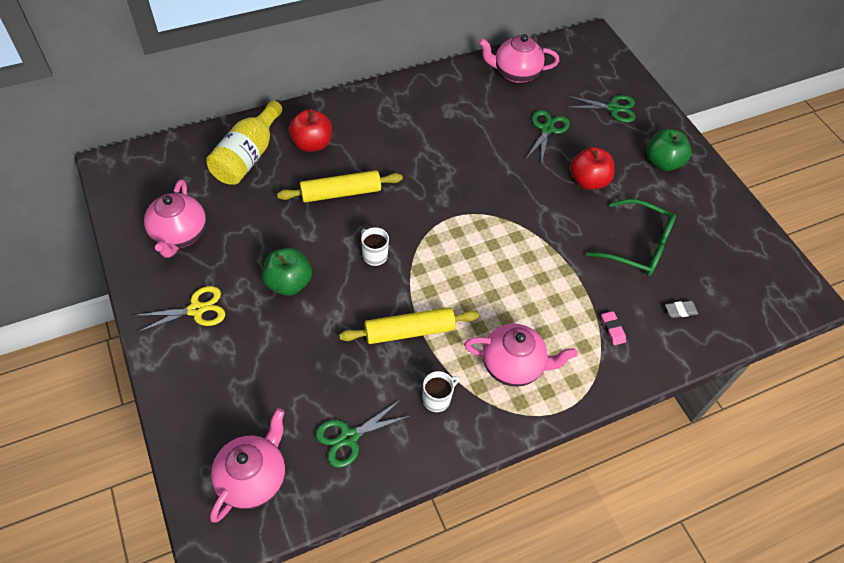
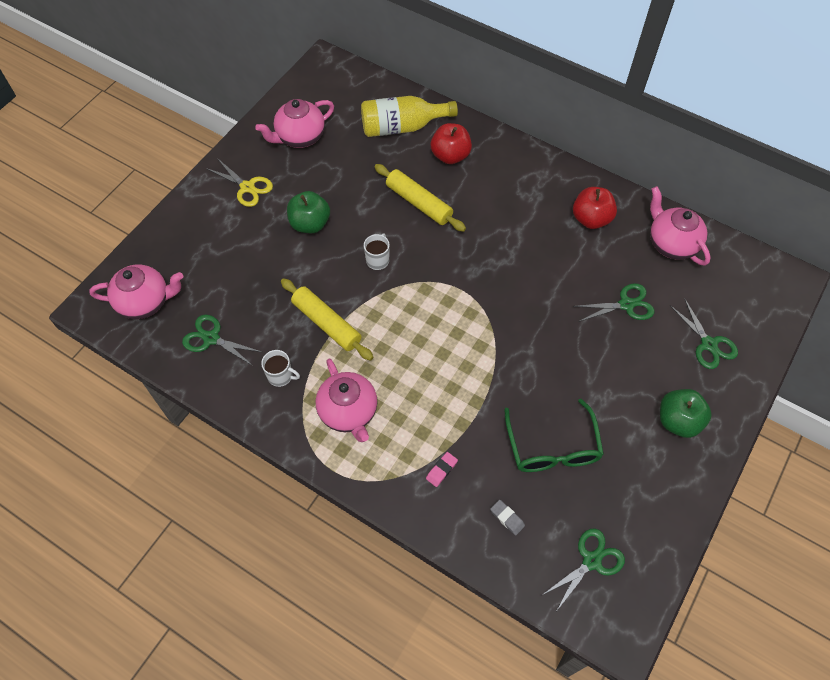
camera: 60 degrees right, 5 degrees up
(588, 181) = (594, 369): red apple -> red apple (591, 219)
(744, 280) = (591, 561): none -> green scissors

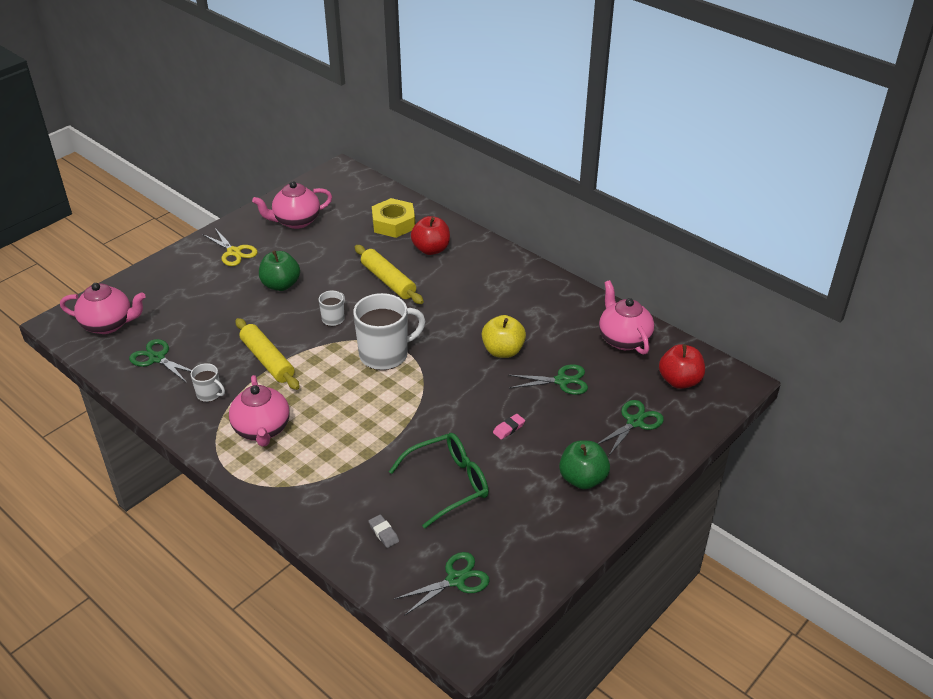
camera: 10 degrees right, 20 degrees down
(402, 127) = (393, 223): yellow bottle -> yellow nut
(441, 470) = (333, 486): pink eraser -> pink eraser (509, 428)
(444, 298) = (385, 354): none -> white mug
(552, 448) = (449, 483): green glasses -> green glasses turned 120 degrees counterclockwise
(559, 276) = (503, 351): none -> yellow apple
(591, 219) = (550, 311): red apple -> red apple (679, 381)
(708, 344) = (634, 422): green scissors -> green scissors turned 120 degrees counterclockwise

